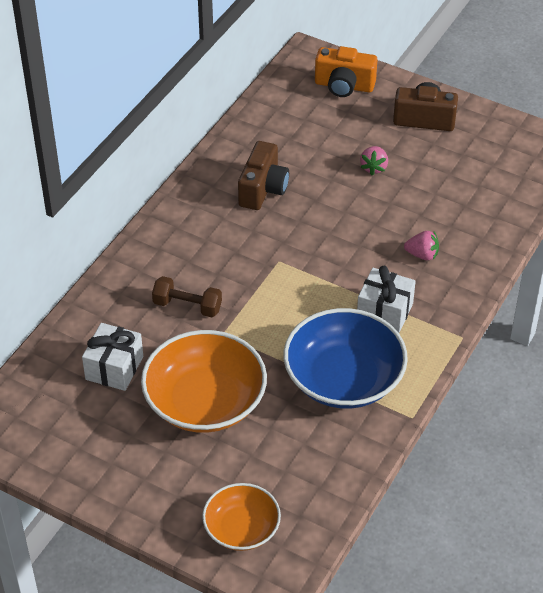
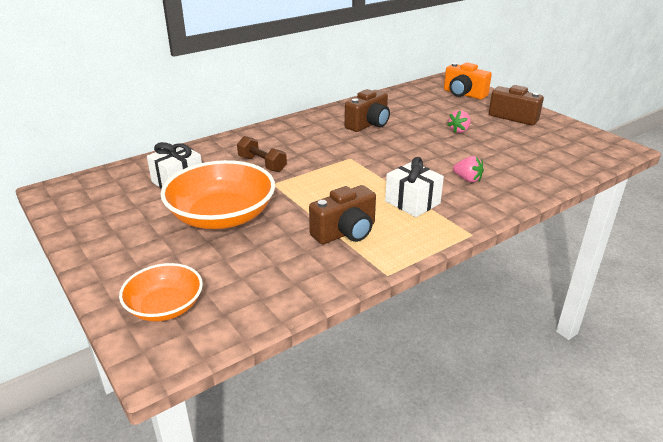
camera: 25 degrees right, 15 degrees down
(344, 378) = (345, 232): blue bowl -> brown camera

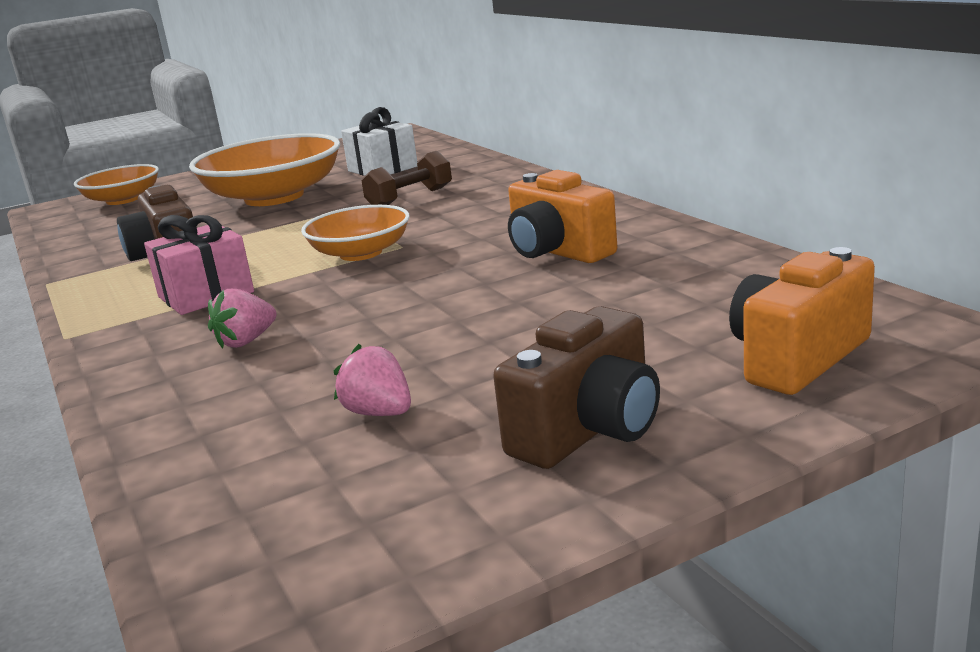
camera: 100 degrees right, 10 degrees down
(357, 167) = (361, 253): none -> orange bowl
(368, 124) = (557, 252): brown camera -> orange camera
(412, 202) = (206, 295): white gift -> pink gift
(459, 130) = (500, 341): pink strawberry -> pink strawberry (379, 413)

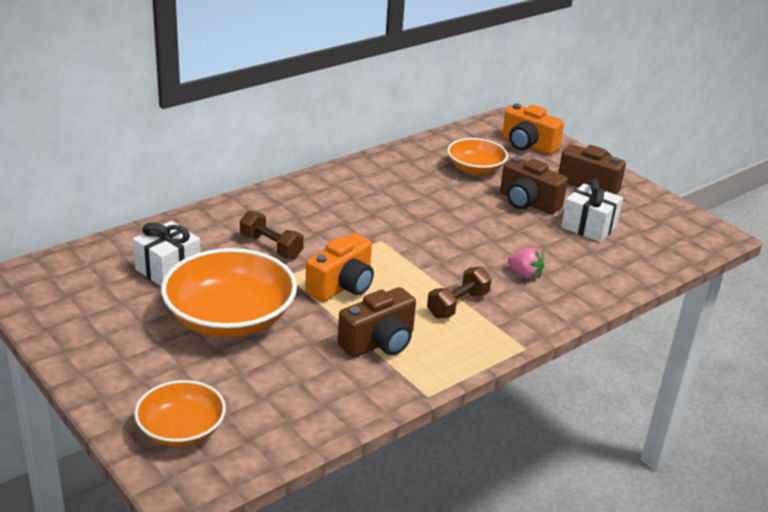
camera: 105 degrees left, 10 degrees up
(206, 295) = (458, 305): pink gift -> brown dumbbell
(361, 253) = (391, 254): orange bowl -> orange bowl (475, 168)
(379, 413) = (589, 226): pink strawberry -> white gift
(499, 350) = (528, 203): none -> brown camera
(557, 252) = (403, 190): orange camera -> orange camera (342, 286)

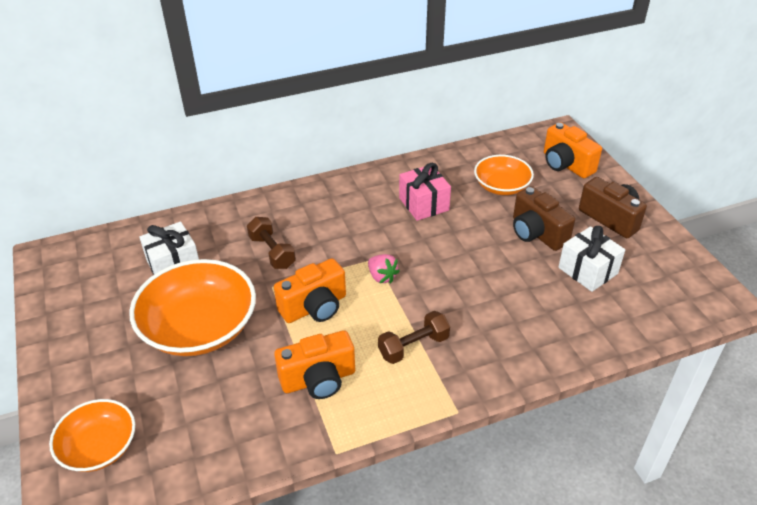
camera: 20 degrees right, 10 degrees up
(379, 343) = (318, 379): brown camera -> orange camera
(406, 190) = (423, 204): none -> pink gift
(525, 274) = (496, 320): pink strawberry -> pink strawberry (382, 277)

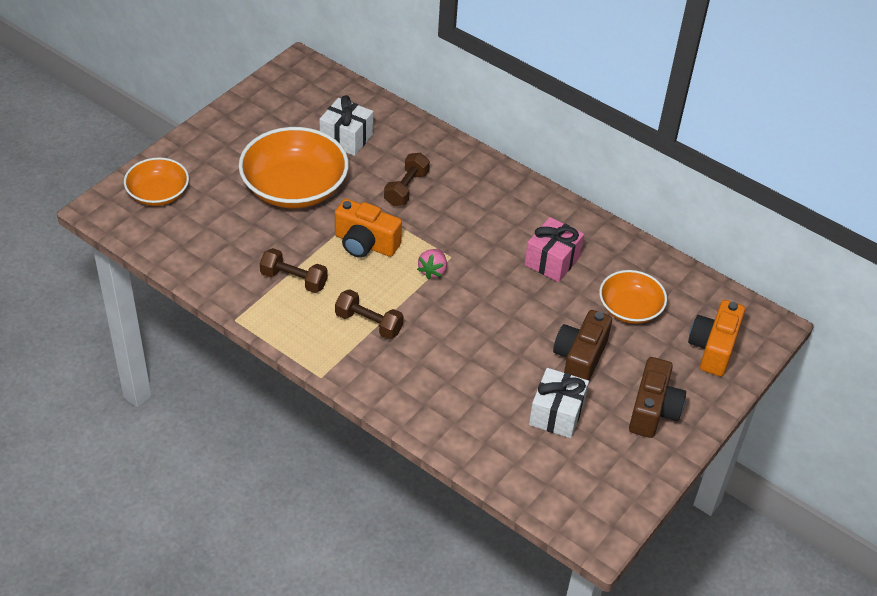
camera: 55 degrees right, 5 degrees up
(318, 379) = (294, 280): orange camera -> brown dumbbell

